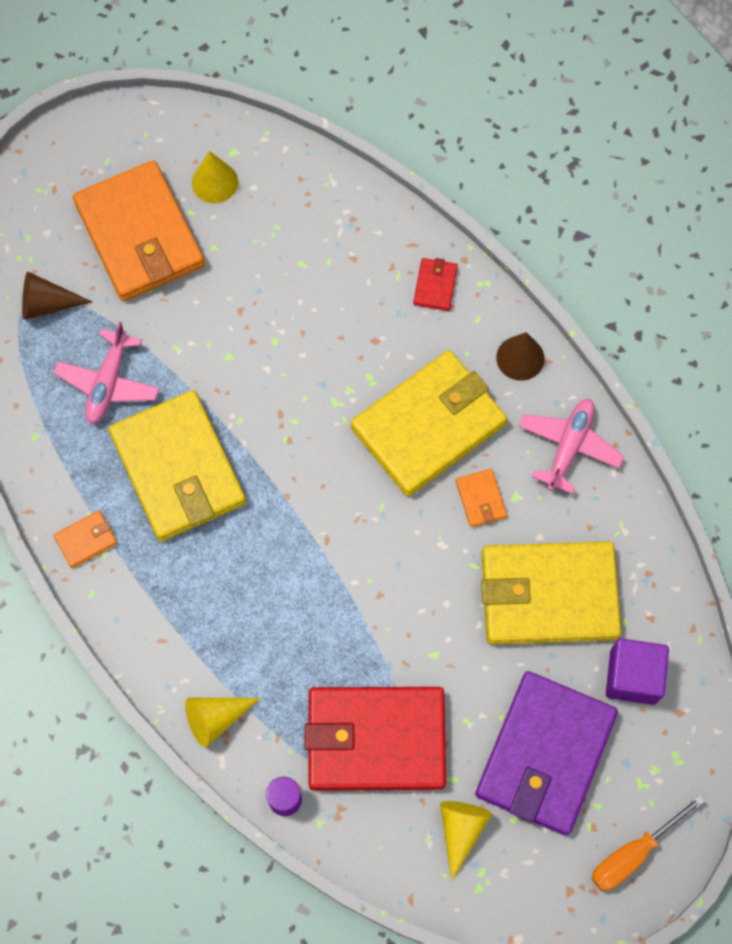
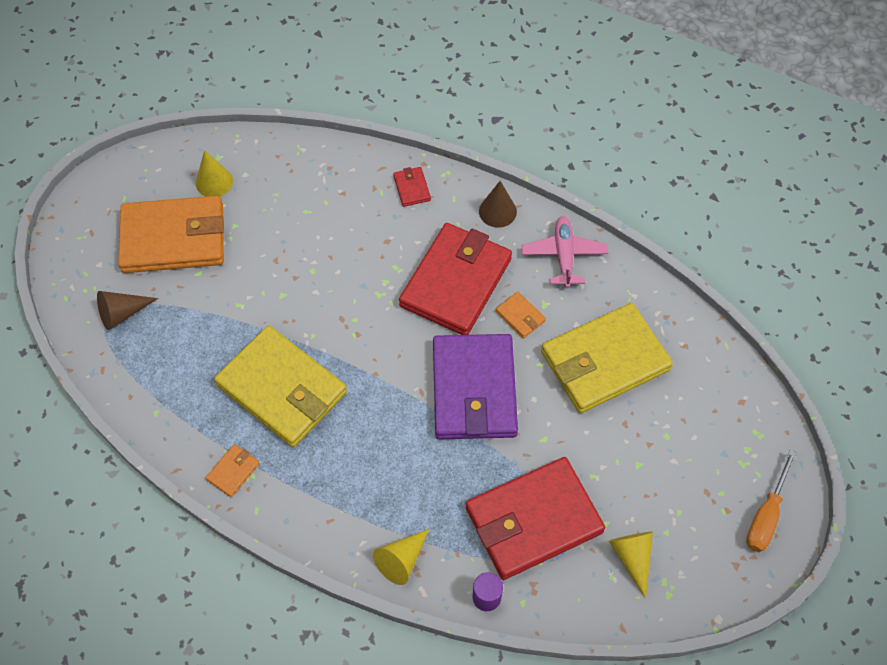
camera: 25 degrees left, 10 degrees down
(108, 383) = (197, 350): pink plane -> none
(140, 235) = (173, 238): orange wallet -> orange wallet turned 45 degrees counterclockwise
(428, 425) = (455, 282): yellow wallet -> red wallet
(545, 754) = (663, 473): purple wallet -> purple wallet (474, 389)
(633, 676) = (695, 391): purple cube -> none

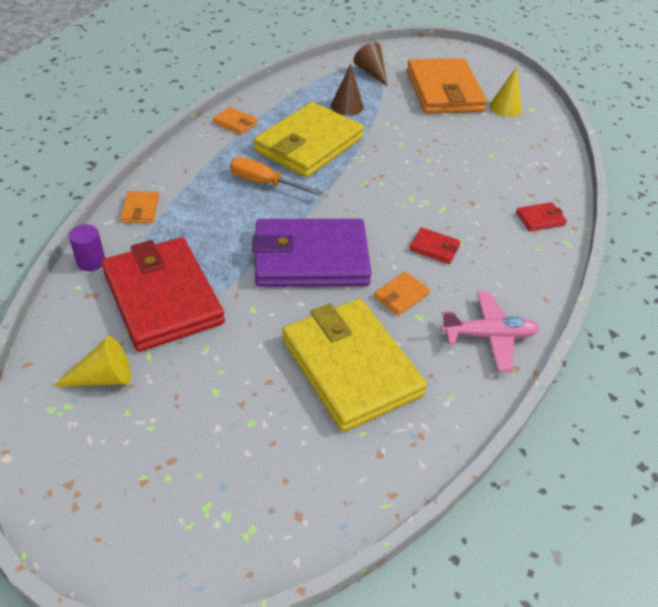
camera: 85 degrees right, 15 degrees down
(401, 560) = (140, 209): yellow cone -> orange wallet
(455, 282) = (434, 248): red wallet -> red wallet, size x0.40
(497, 211) = (532, 281): brown cone -> brown cone (347, 106)
(766, 515) = (127, 529): orange screwdriver -> orange screwdriver (264, 183)

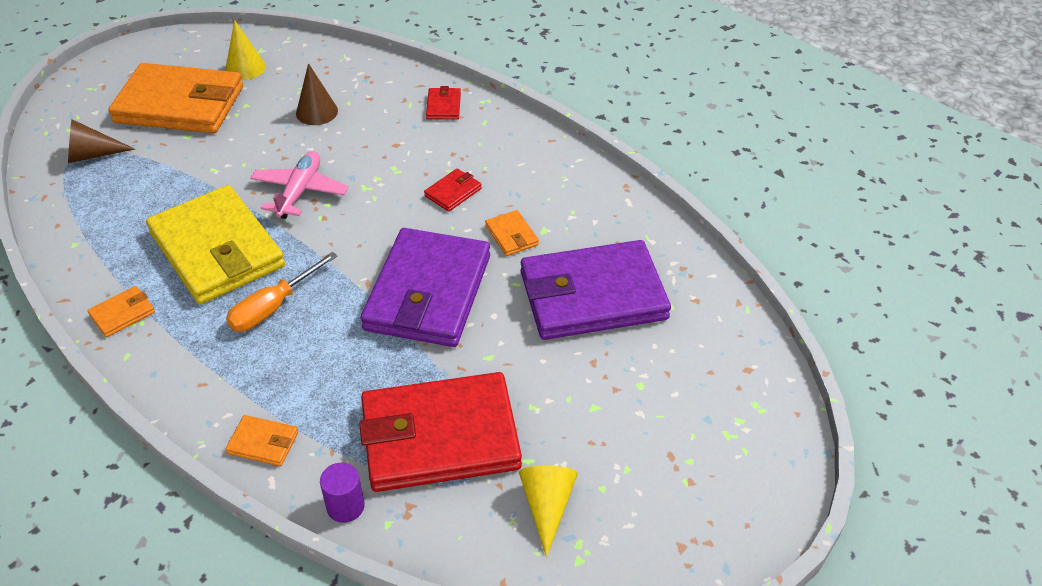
camera: 70 degrees left, 0 degrees up
(347, 106) = (155, 196): brown cone -> brown cone (317, 112)
(350, 367) = (593, 296): yellow wallet -> purple wallet
(488, 336) = (584, 191): pink plane -> pink plane (300, 191)

